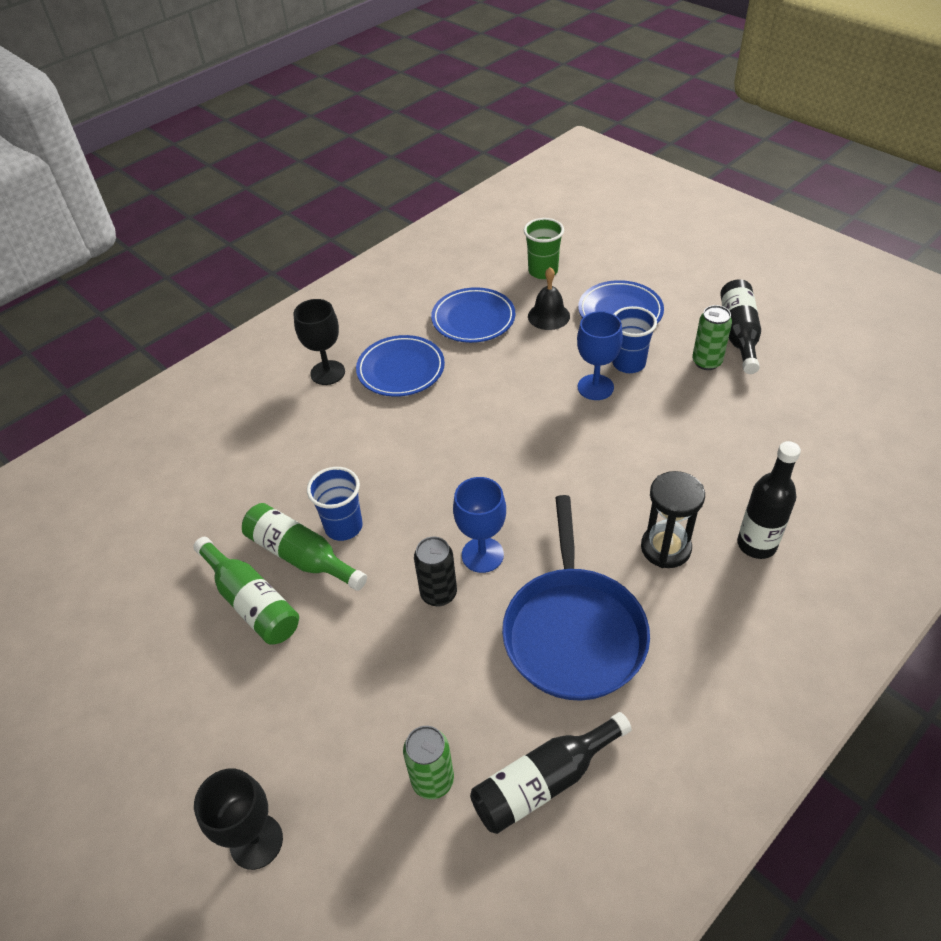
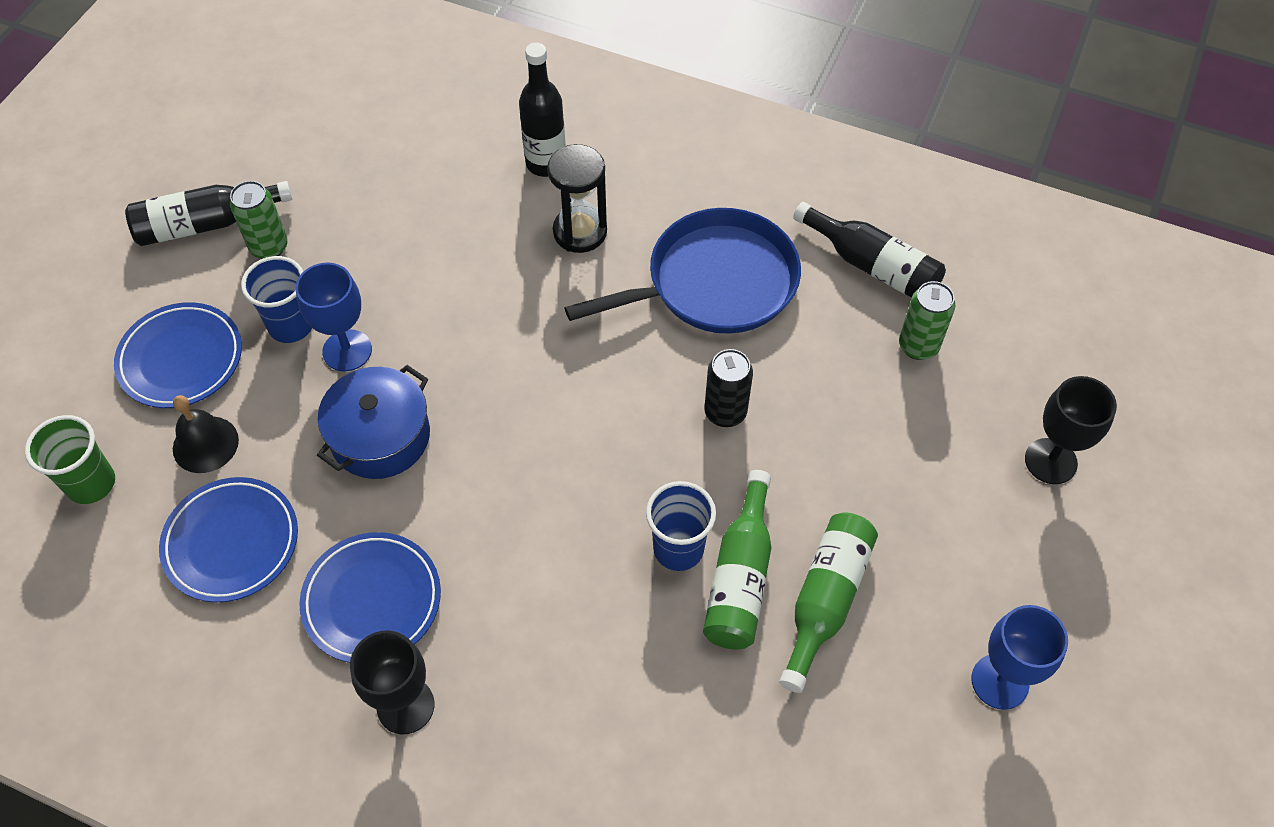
camera: 115 degrees left, 10 degrees up
(482, 555) = (657, 388): blue goblet -> blue goblet (1000, 681)
(516, 392) = (380, 437): none -> blue pot

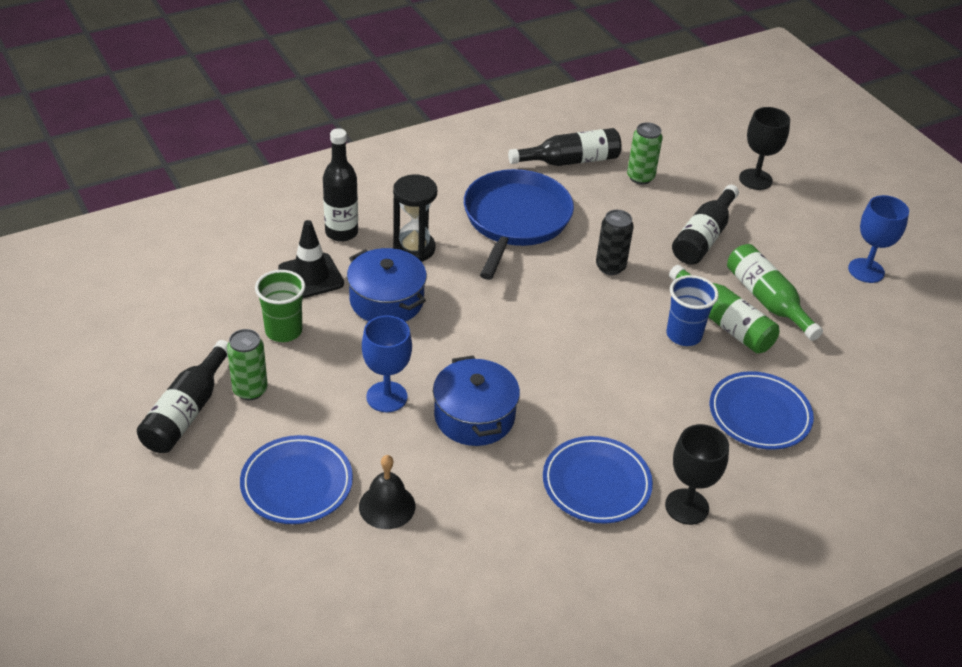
camera: 55 degrees left, 15 degrees down
(91, 483) = (354, 586): green cup -> green cup (283, 331)
(231, 542) = (484, 531): blue plate -> blue plate (759, 414)
(291, 326) = (334, 413): blue cup -> none
(460, 184) = (311, 276): none -> black traffic cone
(481, 262) = (386, 301): none -> blue pot
(874, 470) = (703, 237): none -> black bottle

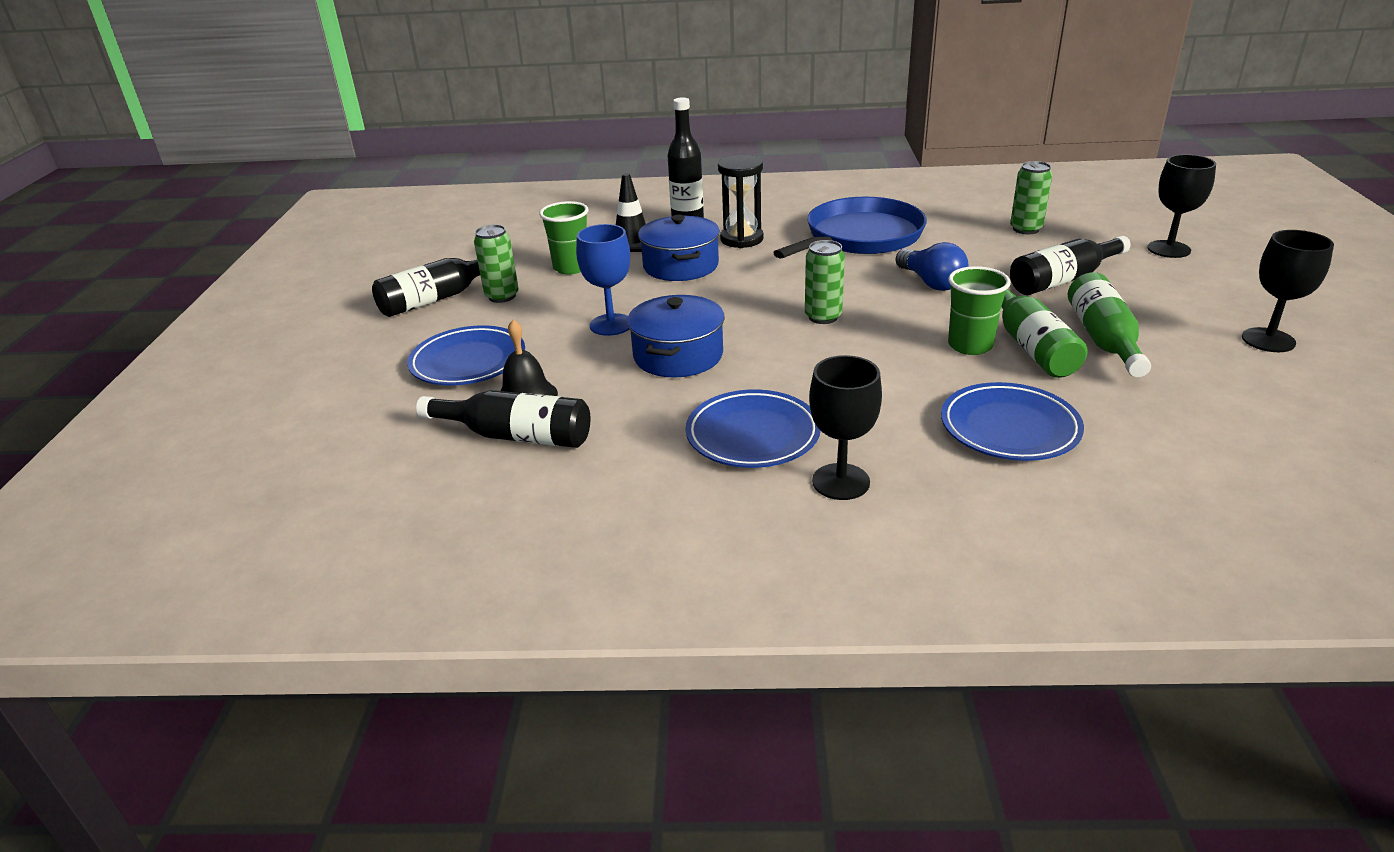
camera: 35 degrees right, 10 degrees down
(555, 334) = (823, 317): none -> green can
(570, 161) = (957, 209): black bottle -> black bottle (516, 436)
(610, 267) = (931, 282): black can -> blue light bulb
(684, 335) = (970, 345): blue cup -> green cup
(866, 270) = (1268, 340): blue goblet -> black goblet

